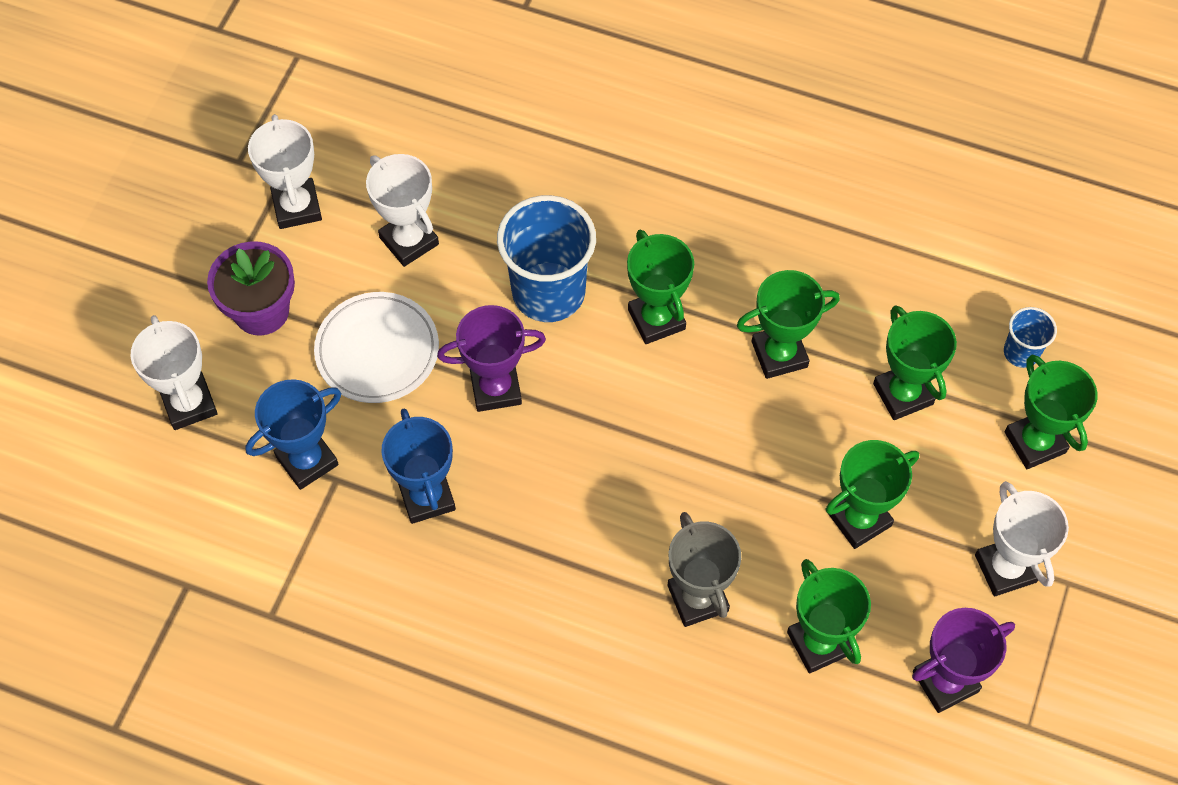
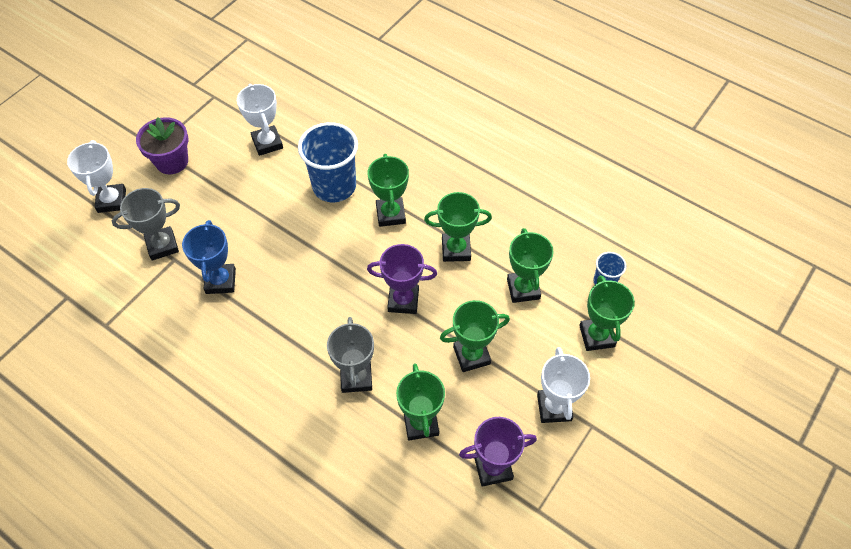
camera: 15 degrees right, 5 degrees down
(297, 207) = (214, 113): white trophy -> none
(307, 461) = (162, 245): blue trophy -> grey trophy
(377, 350) = (226, 196): white plate -> none
(496, 388) = (284, 231): purple trophy -> purple trophy (403, 300)

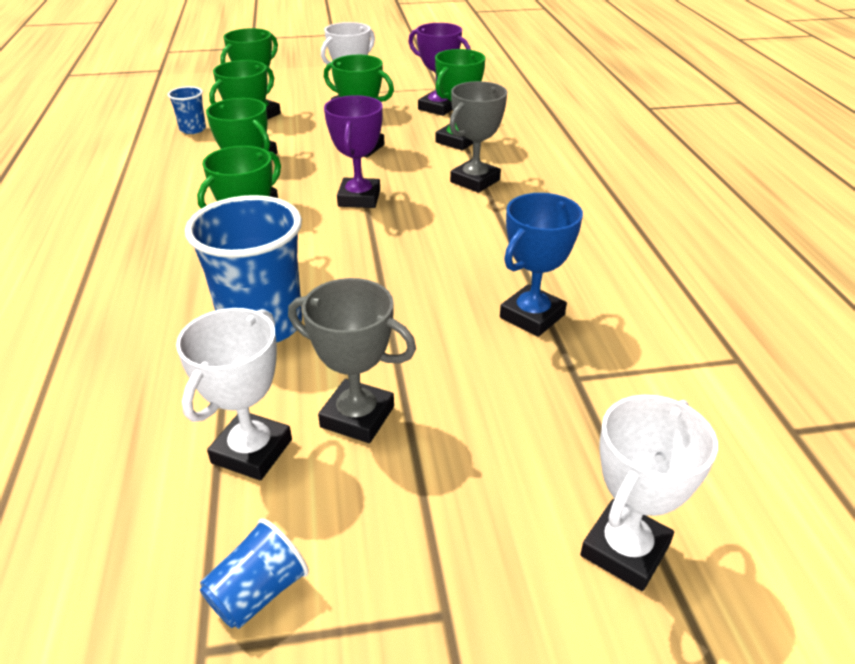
camera: 135 degrees left, 20 degrees down
(162, 245) = (581, 407): grey trophy -> grey trophy (357, 417)
(172, 161) = (442, 547): purple flower pot -> none
(214, 115) = (258, 592): none -> blue cup
(403, 300) = (359, 198): purple trophy -> purple trophy turned 45 degrees clockwise

